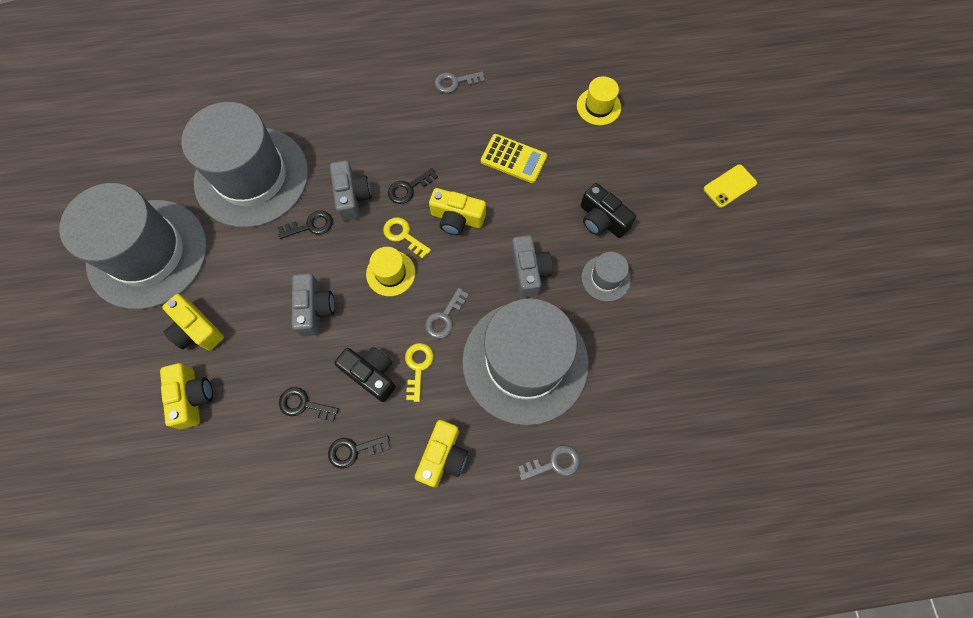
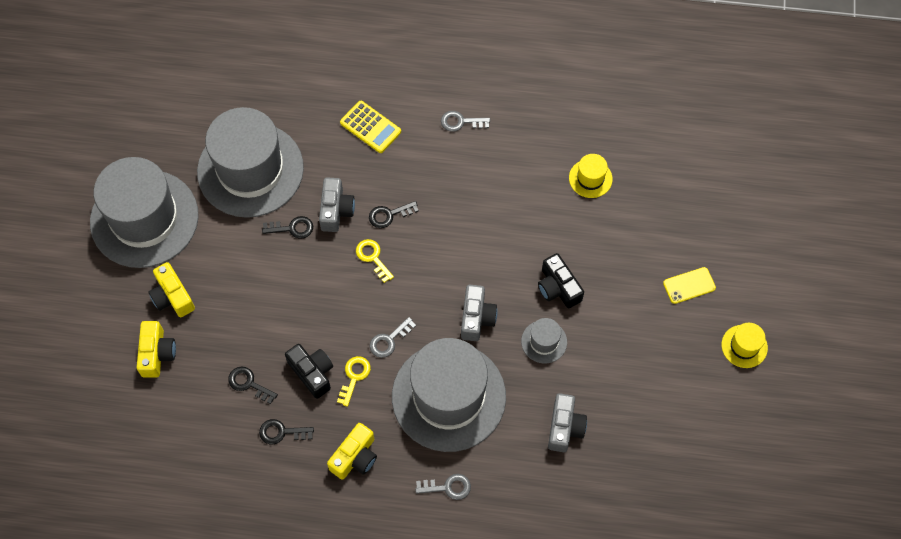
camera: 15 degrees right, 5 degrees down
(314, 309) = (277, 304): grey camera -> grey camera (564, 427)
(390, 273) = (352, 289): yellow hat -> yellow hat (744, 346)
(457, 218) = (425, 253): yellow camera -> none
(513, 159) = (494, 210): yellow calculator -> yellow calculator (370, 127)

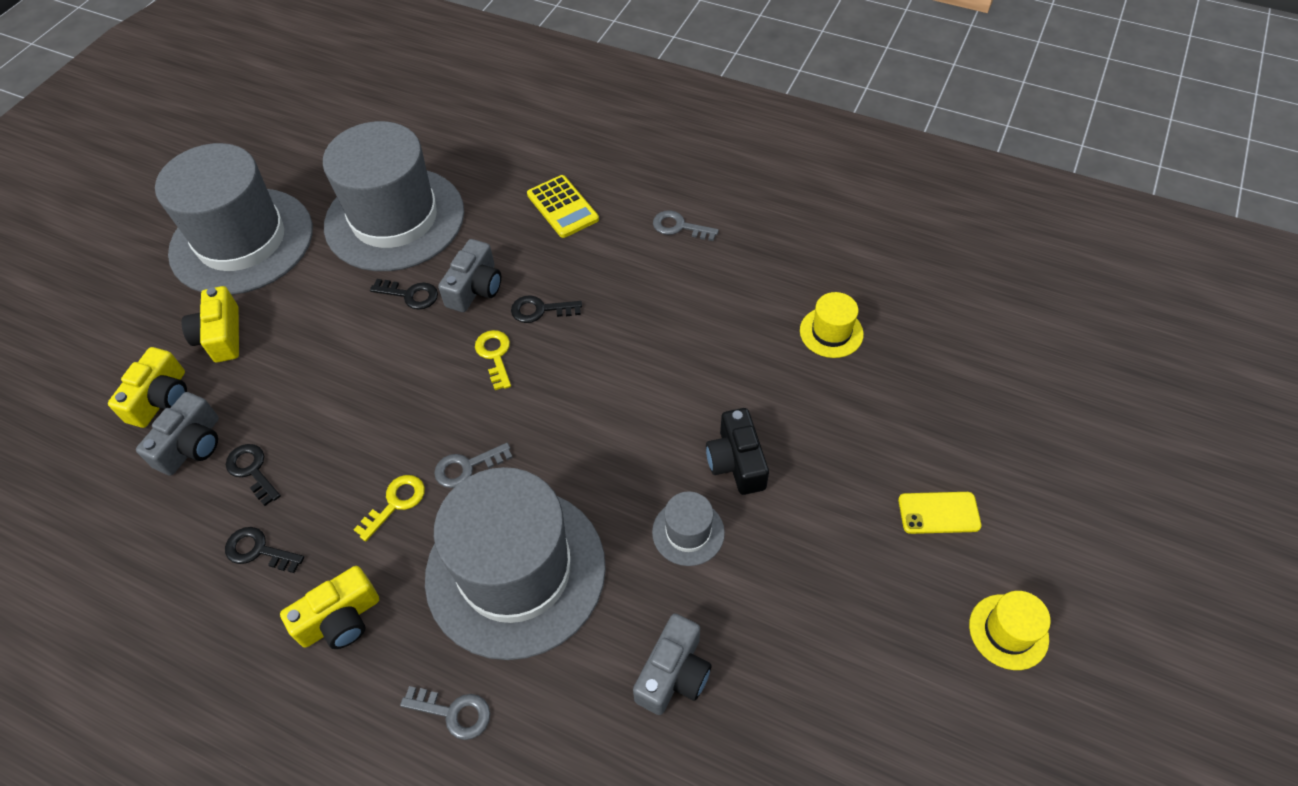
camera: 20 degrees right, 10 degrees down
(312, 373) = (342, 481): black camera -> none
(476, 318) = (602, 471): grey camera -> grey camera (192, 445)

